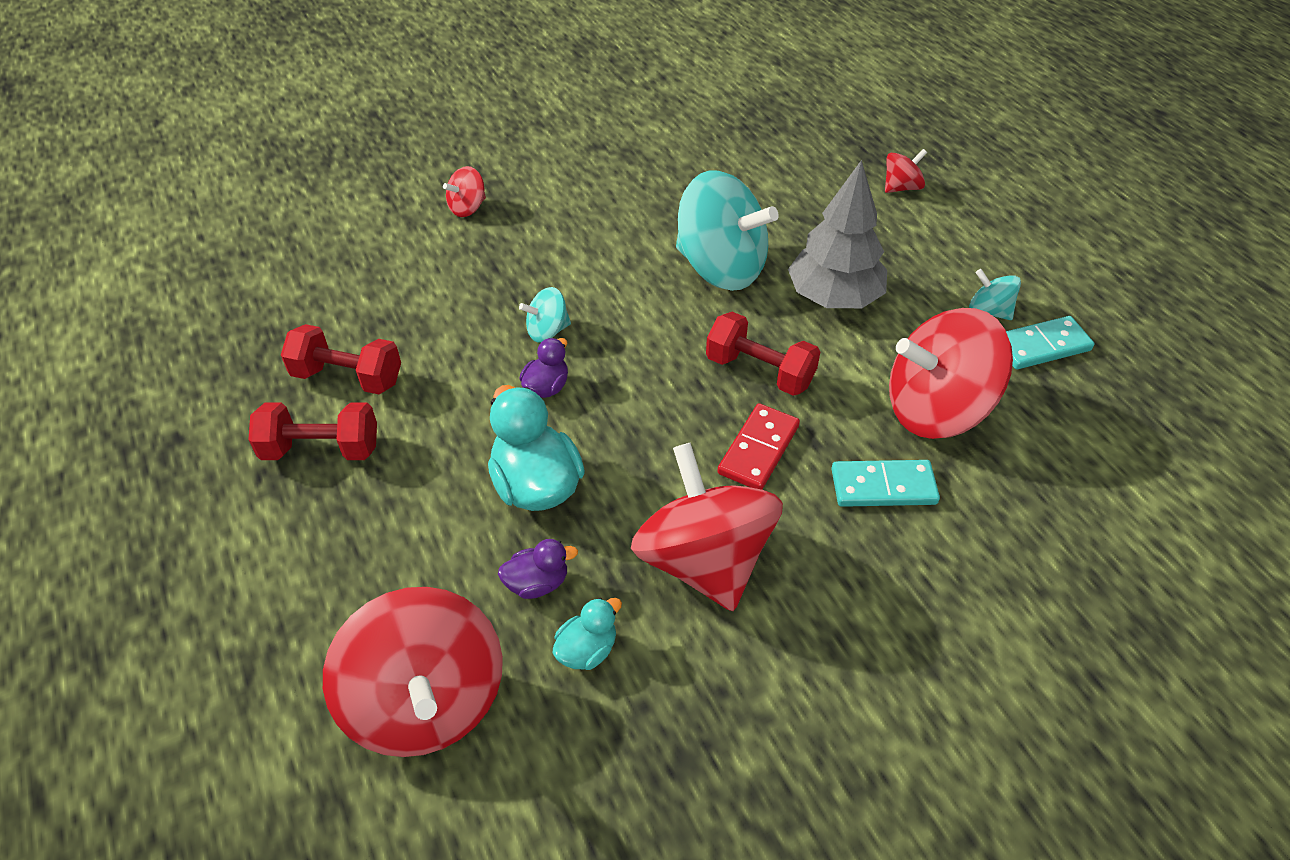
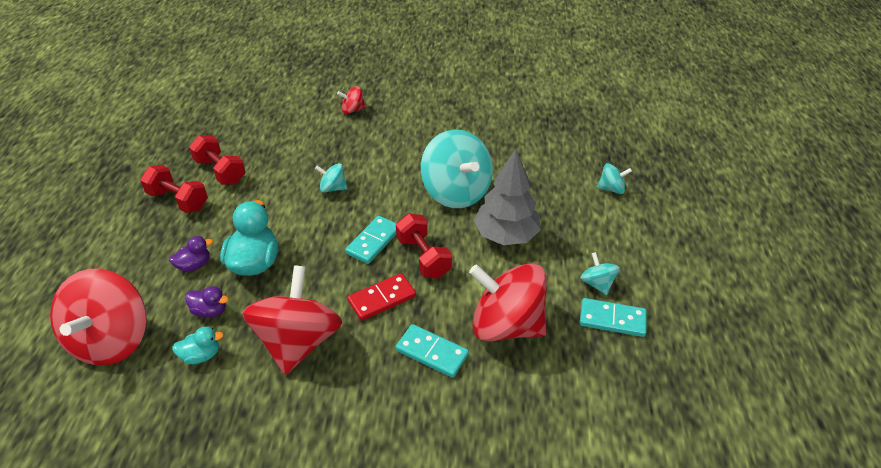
camera: 30 degrees right, 5 degrees down
(546, 387) = (305, 216): purple duck -> purple duck (194, 265)
(675, 380) = (373, 241): none -> turquoise domino
(901, 187) = (611, 189): red spinning top -> turquoise spinning top

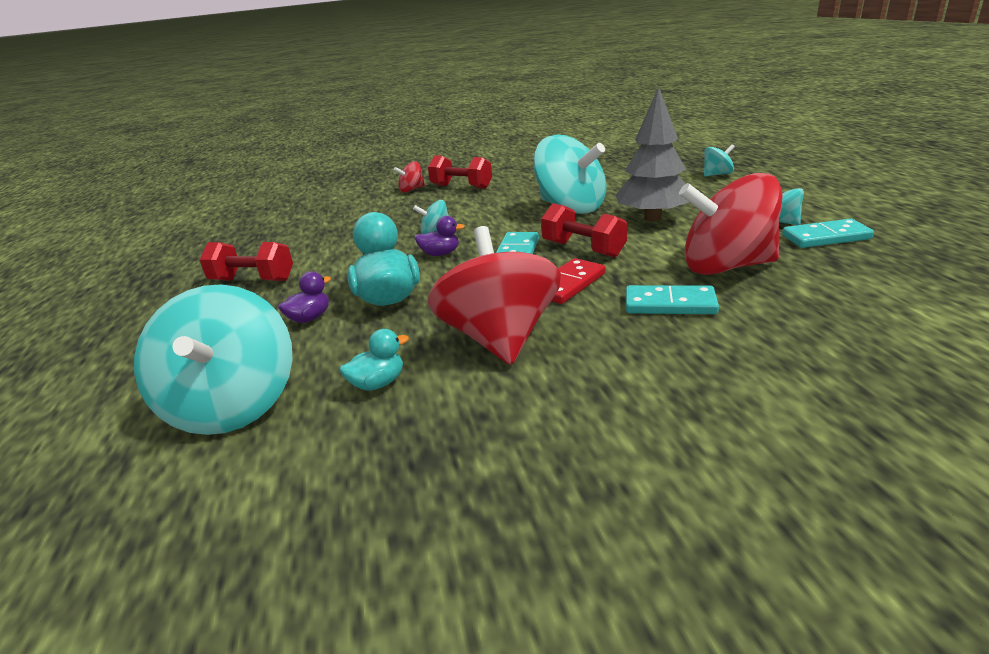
camera: 15 degrees left, 15 degrees down
(112, 340) = (233, 405): red spinning top -> turquoise spinning top
(210, 311) = (360, 346): purple duck -> purple duck (440, 254)
(220, 171) = (292, 252): red dumbbell -> red dumbbell (461, 187)

